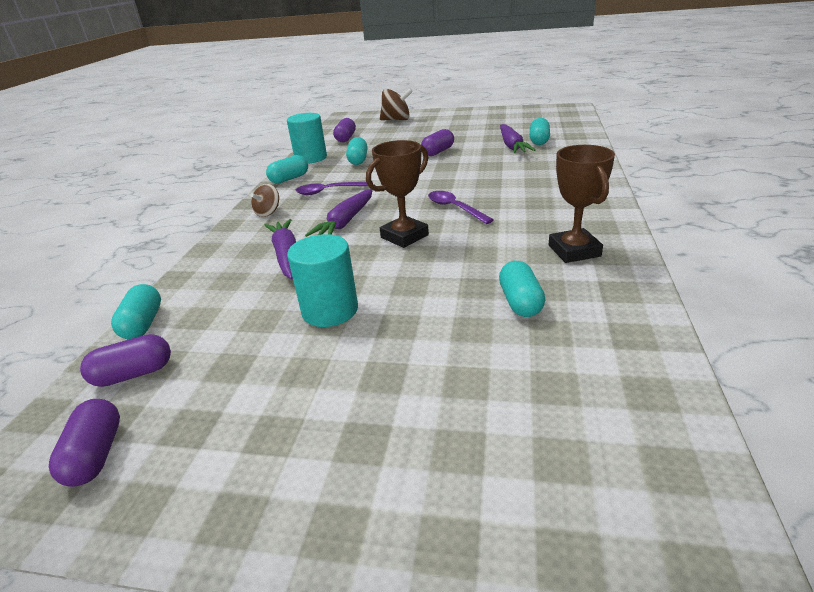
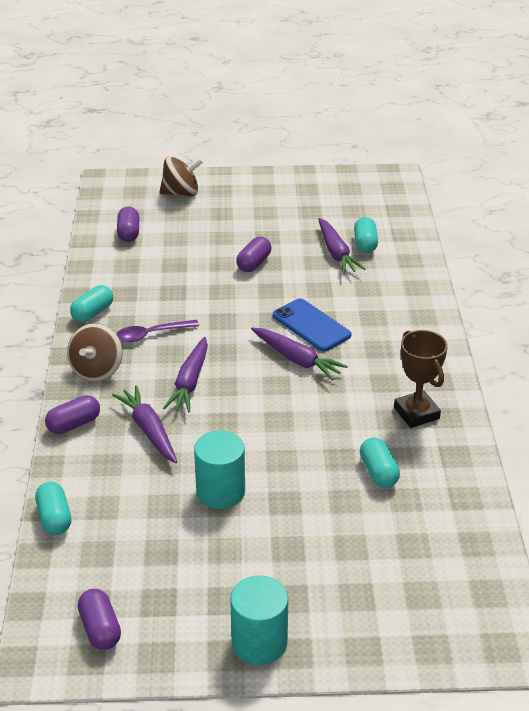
camera: 15 degrees left, 5 degrees up
(134, 374) = (82, 565): purple capsule -> purple capsule (74, 424)
(268, 212) = (97, 370): brown spinning top -> brown spinning top, size x1.61
(311, 158) = (101, 273): turquoise cylinder -> turquoise cylinder (259, 642)
(358, 160) = (162, 278): turquoise capsule -> none
(404, 236) = (257, 400): brown trophy -> none
(455, 208) = (297, 359): purple spoon -> purple carrot
(476, 186) = (311, 325): none -> blue phone

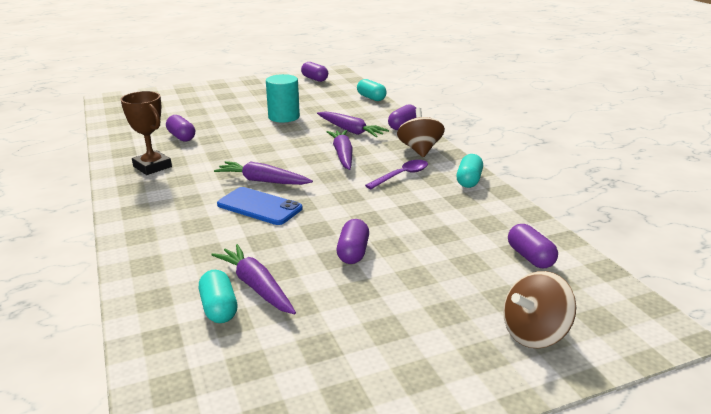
camera: 160 degrees right, 10 degrees down
(259, 642) = (236, 85): turquoise cylinder -> none
(378, 472) = (181, 137): turquoise capsule -> purple capsule

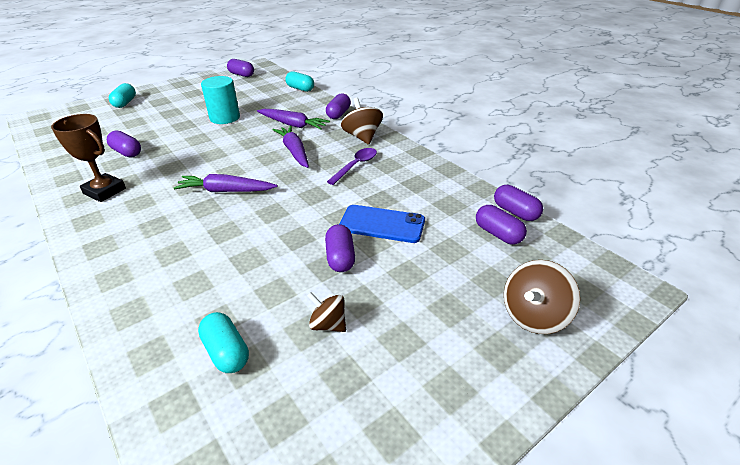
camera: 15 degrees left, 10 degrees up
(256, 286) = (257, 316): purple carrot -> none
(259, 206) = (231, 220): blue phone -> blue phone (382, 224)
(319, 304) = (328, 324): none -> brown spinning top
(469, 180) = (416, 162): turquoise capsule -> turquoise capsule (125, 103)
(560, 240) = (515, 212): none -> purple capsule

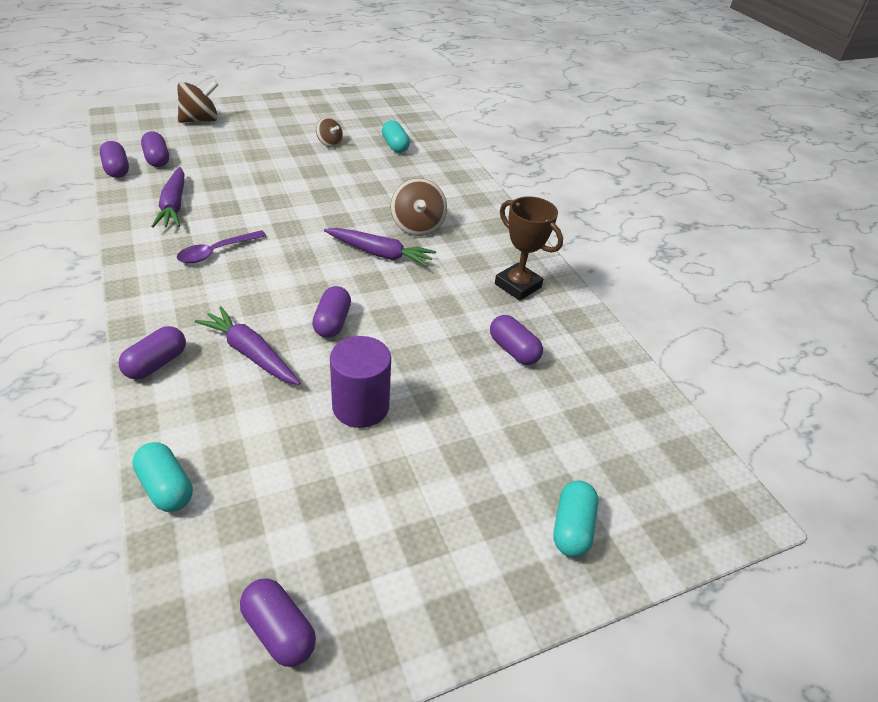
camera: 170 degrees left, 5 degrees up
(225, 118) = (360, 406): turquoise cylinder -> purple cylinder
(294, 151) = (278, 293): purple carrot -> purple carrot (174, 205)
(340, 258) = (298, 173): purple capsule -> purple capsule (332, 322)
(362, 137) = (166, 298): brown spinning top -> brown spinning top (417, 226)
(382, 224) = (244, 187): blue phone -> none

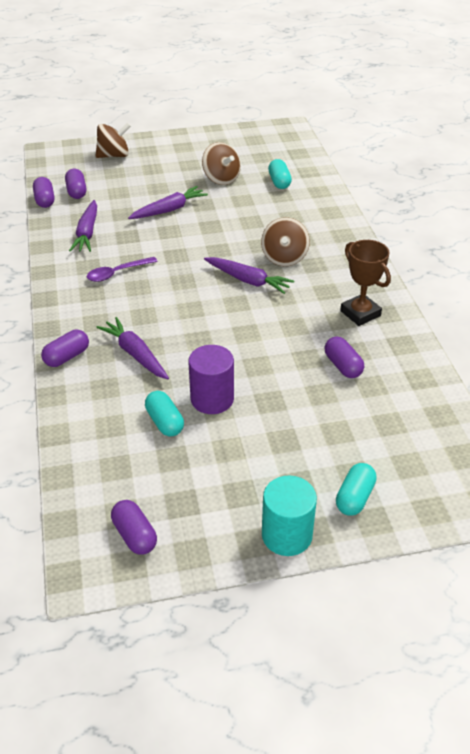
camera: 15 degrees right, 0 degrees up
(166, 487) = (69, 441): turquoise capsule -> turquoise capsule (165, 422)
(273, 177) = (169, 210): none -> purple carrot
(329, 143) = (221, 179): brown spinning top -> brown spinning top, size x1.61
(332, 322) = (200, 334): purple capsule -> none
(497, 598) = (287, 535): none -> turquoise cylinder

